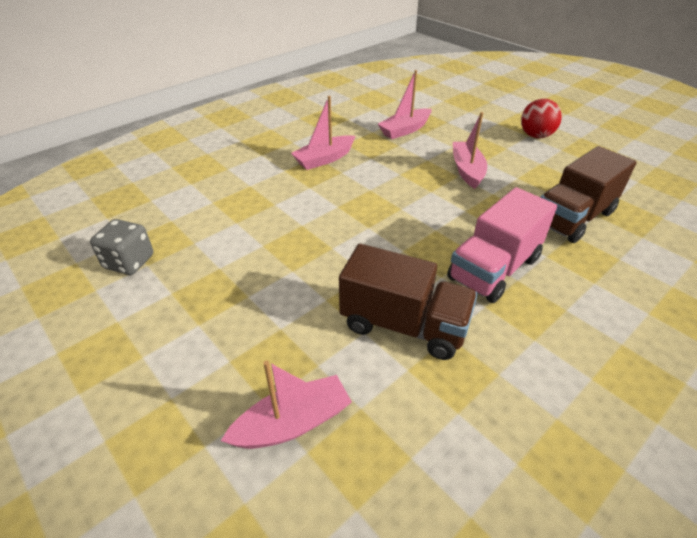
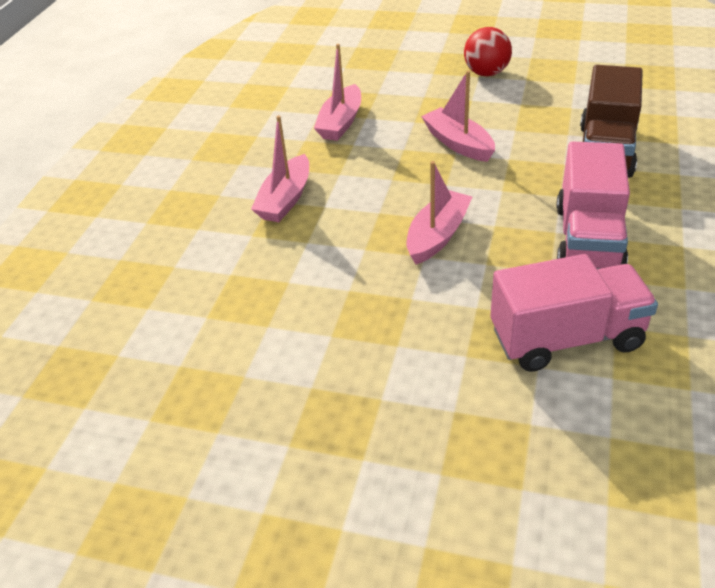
camera: 30 degrees left, 0 degrees up
(129, 262) = (189, 442): grey dice -> none
(292, 423) = (567, 489): pink boat -> pink boat (437, 236)
(404, 325) = (566, 338): brown truck -> pink truck

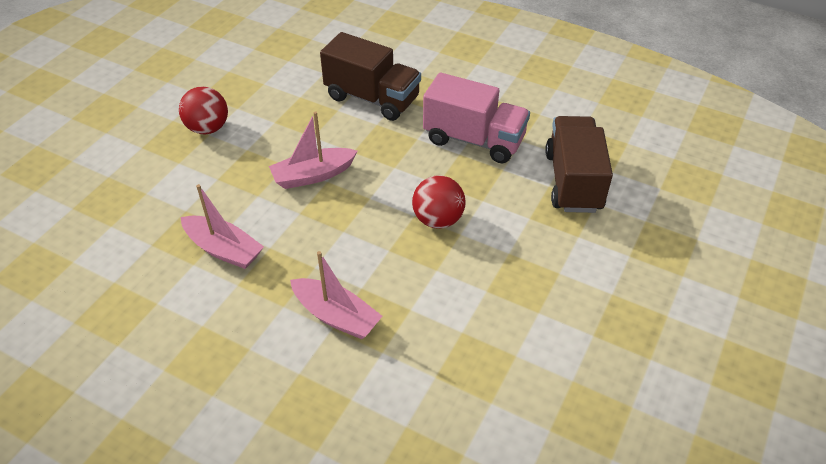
camera: 80 degrees left, 5 degrees up
(437, 236) = (438, 219): pink boat -> red ball
(566, 338) = (573, 181): pink truck -> brown truck

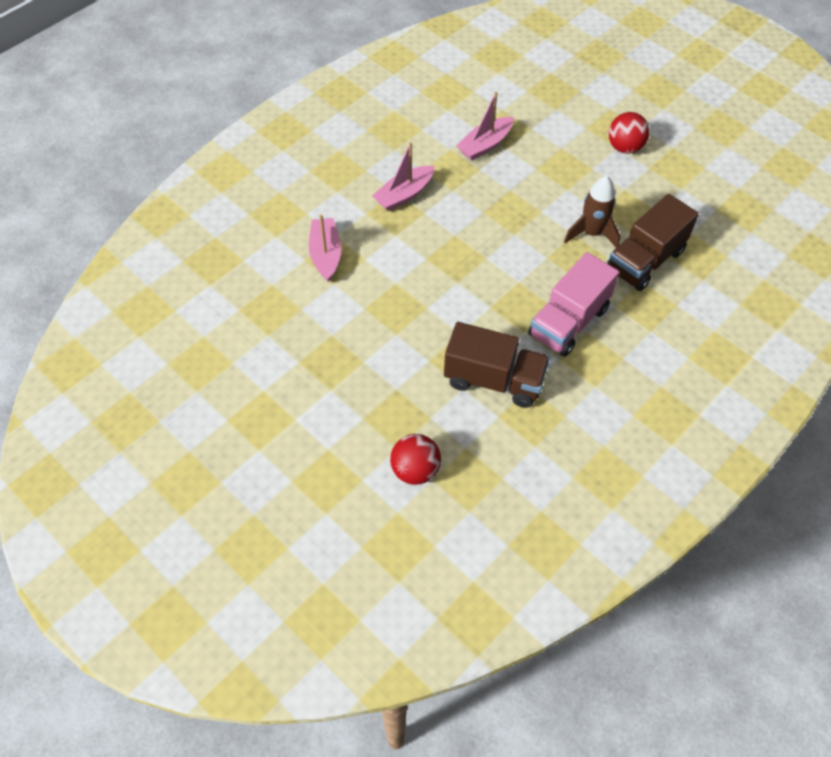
camera: 105 degrees right, 10 degrees up
(313, 175) = (550, 204): pink boat -> pink boat (325, 255)
(348, 138) = (591, 233): none -> brown rocket
(438, 219) = (477, 271): red ball -> red ball (415, 470)

